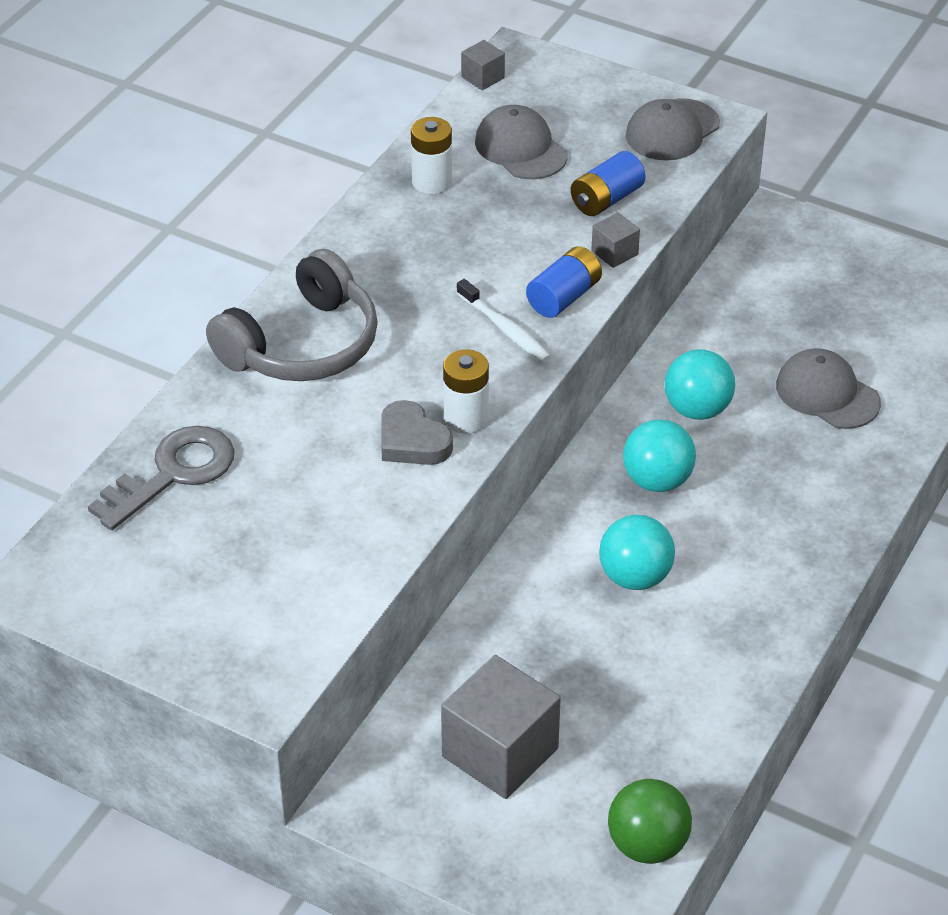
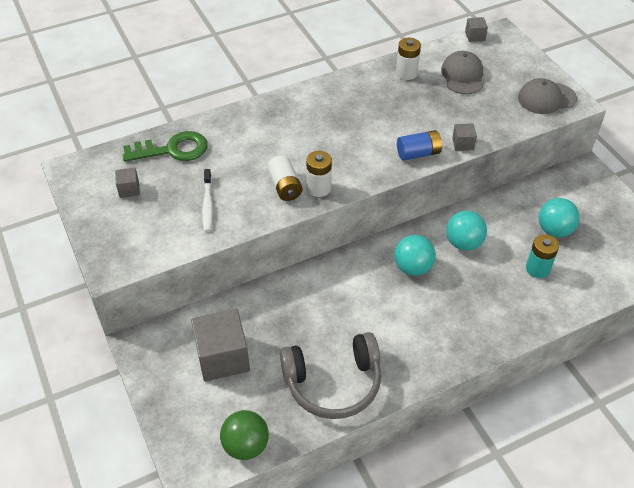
camera: 35 degrees right, 5 degrees up
(166, 568) = (129, 189): none -> grey cube
(173, 474) = (172, 150): grey key -> green key
(302, 345) = (280, 120): grey headphones -> grey headphones (333, 383)
(412, 441) = (285, 186): grey heart -> white battery
(504, 328) = (376, 155): white toothbrush -> white toothbrush (207, 204)
(606, 199) = (482, 117): blue battery -> none
(635, 577) = (360, 308): turquoise ball -> turquoise ball (554, 230)
(827, 394) = (537, 269): grey cap -> turquoise battery

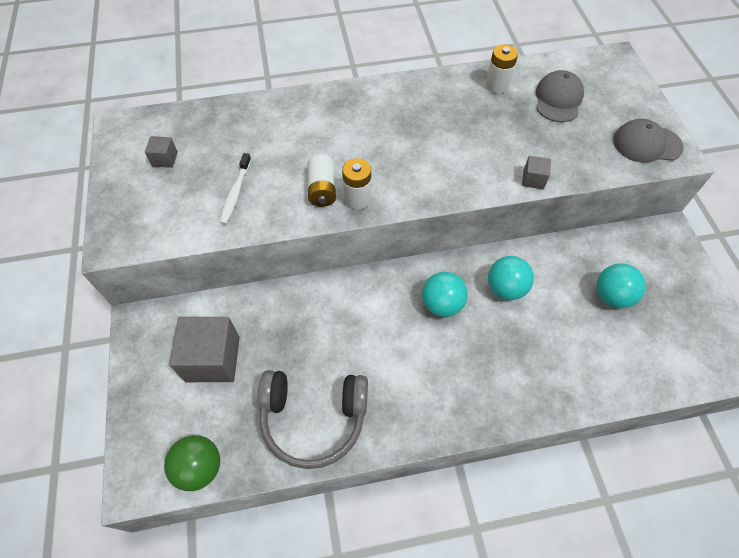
camera: 15 degrees right, 10 degrees up
(172, 150) = (224, 124): green key -> none
(418, 153) = (479, 181): blue battery -> none
(475, 36) = (586, 57): grey cube -> none
(537, 269) = (579, 338): turquoise battery -> none

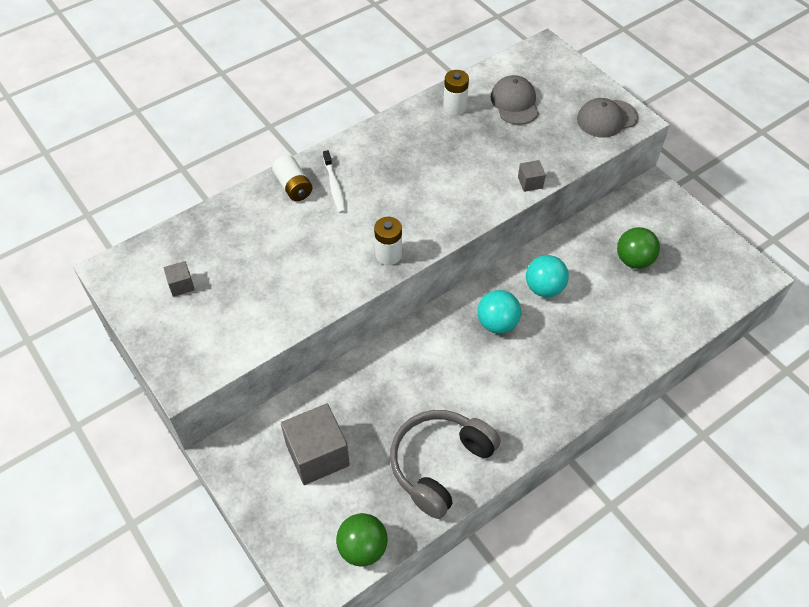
camera: 25 degrees left, 5 degrees down
(236, 192) = (272, 290): white toothbrush -> white toothbrush (334, 186)
(313, 418) = (439, 464): grey headphones -> grey headphones turned 150 degrees clockwise
(322, 189) = (351, 258): white battery -> white battery (293, 186)
(611, 296) = (633, 260): turquoise ball -> green ball

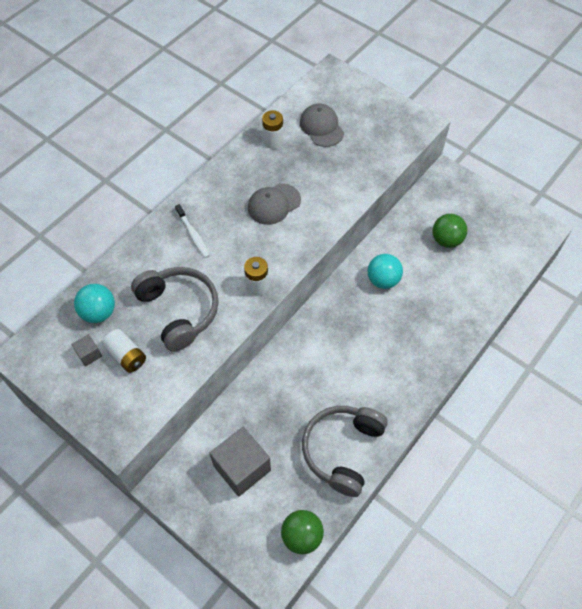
camera: 15 degrees left, 5 degrees up
(293, 186) = (158, 242): white battery -> white battery (126, 356)
(293, 262) = (179, 311): none -> grey headphones
(497, 323) = (354, 319): turquoise ball -> turquoise ball (99, 312)
(530, 183) = (354, 196): grey cube -> none
(606, 119) = (399, 126): grey cap -> grey cap (274, 204)

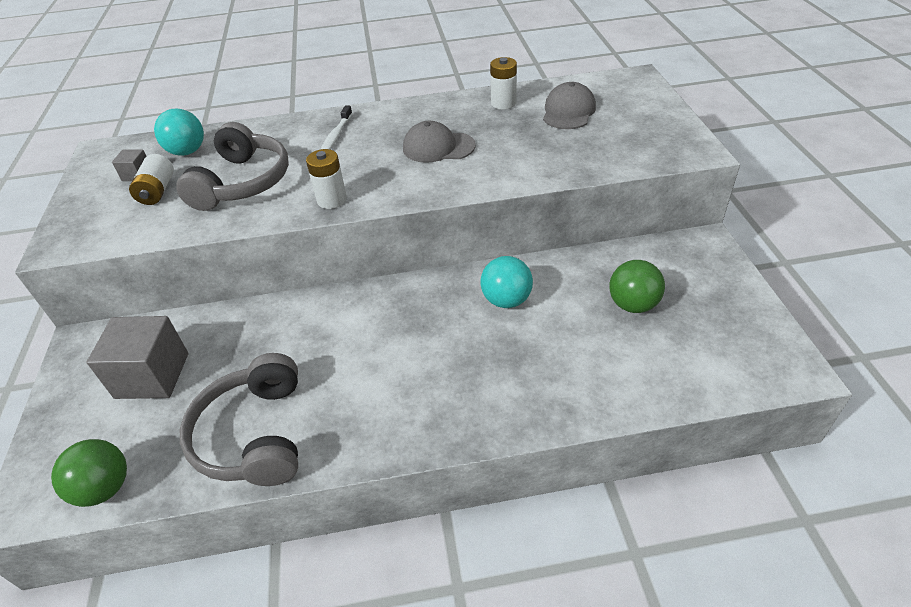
camera: 45 degrees right, 15 degrees down
(342, 450) = (254, 435): grey headphones -> grey headphones turned 75 degrees counterclockwise

